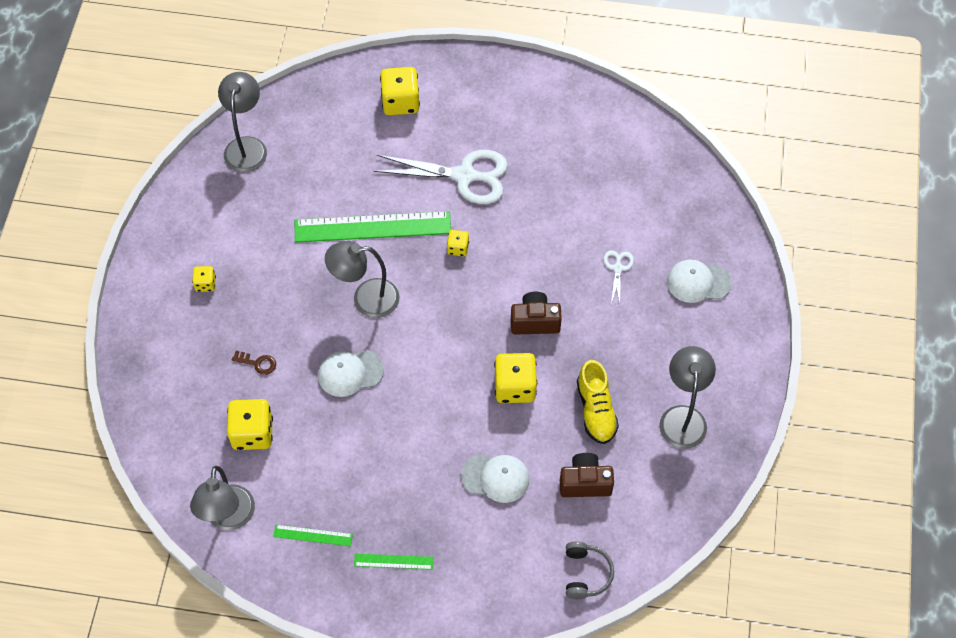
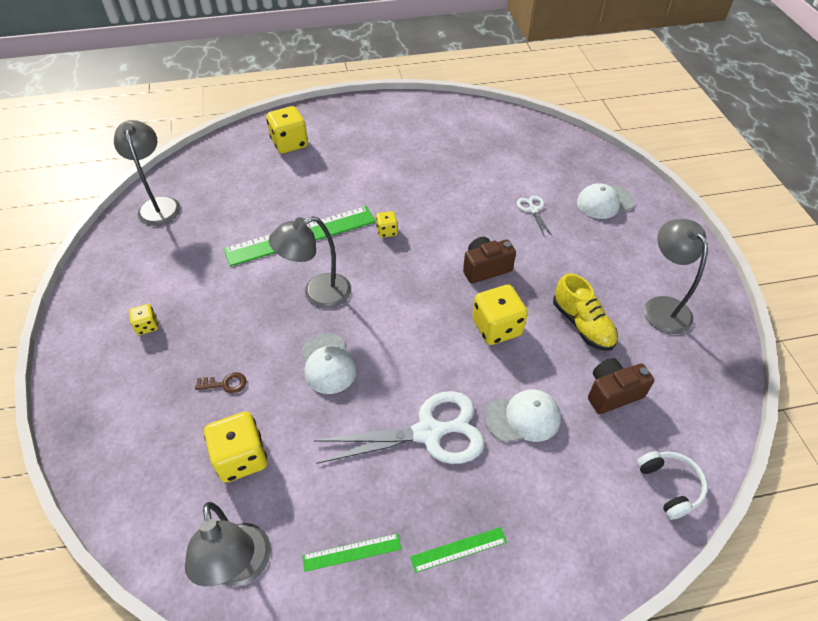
camera: 20 degrees left, 10 degrees down
(350, 373) = (328, 364): white cap -> white cap turned 75 degrees counterclockwise
(464, 176) = (367, 179): white scissors -> white scissors (428, 432)
(586, 574) = (669, 486): grey headphones -> white headphones

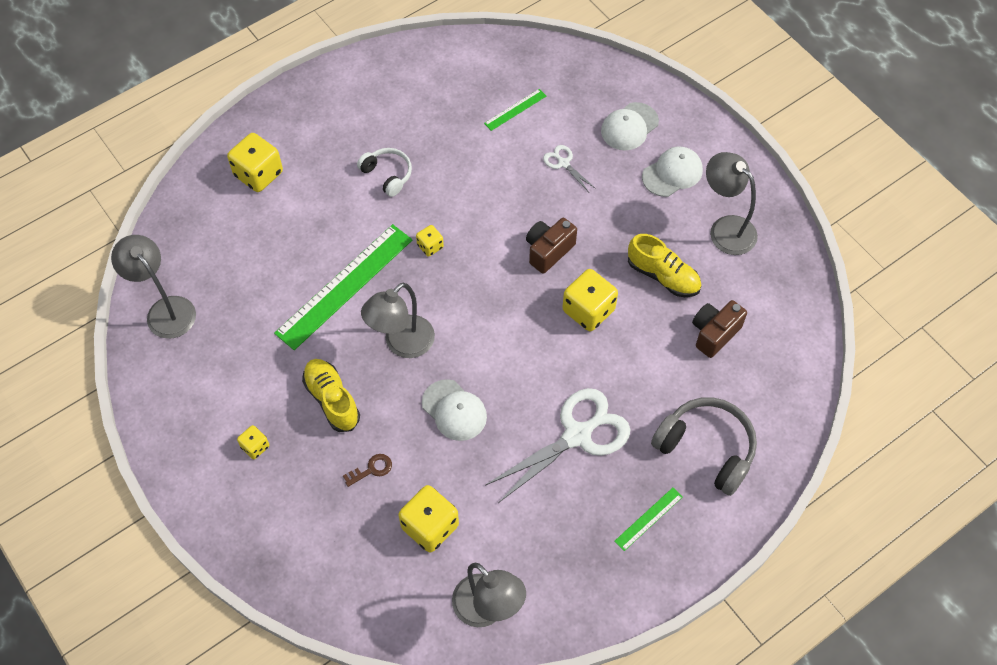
camera: 25 degrees left, 10 degrees up
(232, 314) = (332, 400): none -> yellow shoe
(352, 552) = (567, 558): green ruler -> green ruler (515, 109)
(523, 418) = (650, 388): white cap -> white cap (672, 173)
(555, 502) = (706, 449): none -> grey headphones
(669, 486) = (788, 396): white headphones -> white headphones (387, 175)

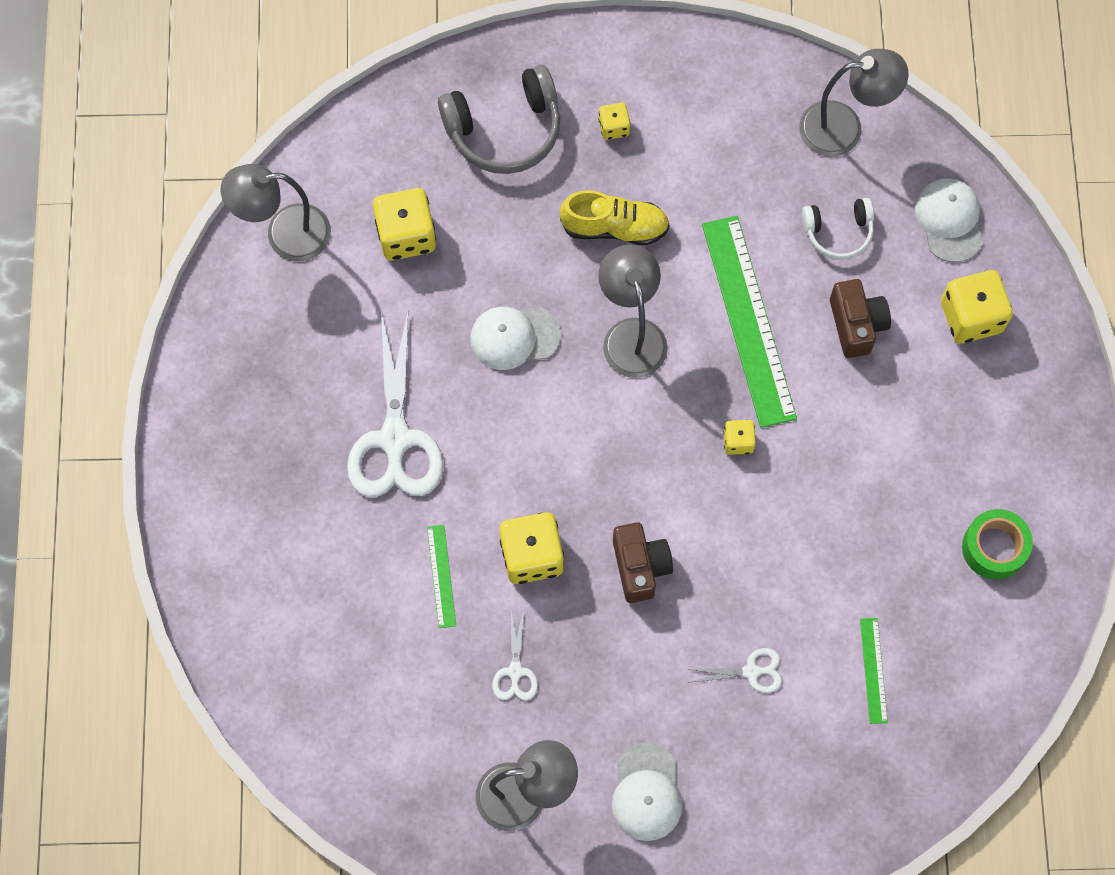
camera: 125 degrees right, 10 degrees up
(372, 469) = (508, 219): brown key -> none
(387, 175) = (873, 457): white headphones -> white headphones (838, 232)
(399, 92) = (994, 548): none -> green tape
(629, 127) = (752, 793): white cap -> white cap (949, 220)
(648, 519) = (255, 444): green ruler -> green ruler (441, 576)
(663, 276) = (515, 671): yellow shoe -> white scissors
(706, 449) = (282, 557): grey headphones -> grey headphones (504, 130)
(714, 333) = (403, 672): brown camera -> brown camera (856, 325)

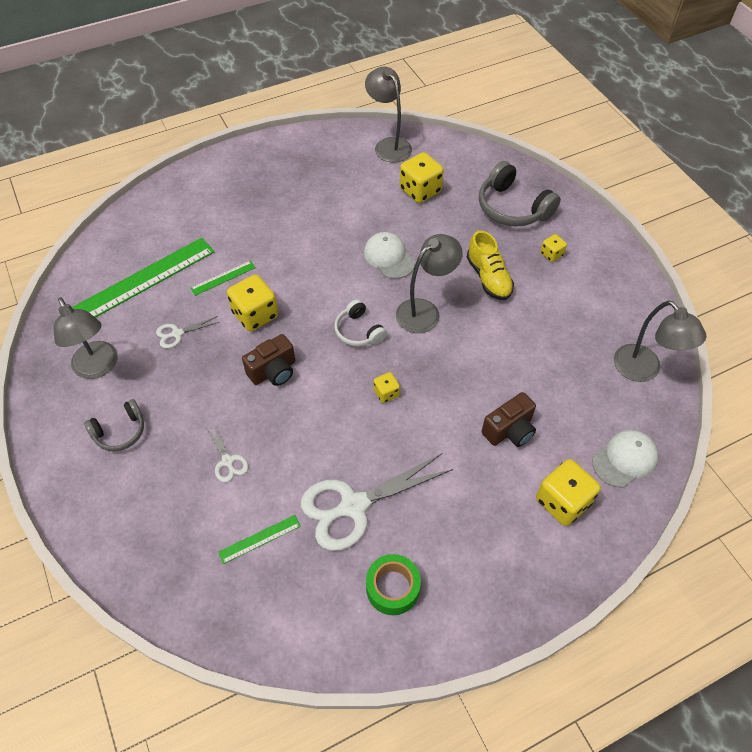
camera: 65 degrees right, 15 degrees down
(395, 439) = (297, 229): white scissors -> white scissors (354, 506)
(646, 792) = (120, 431): white cap -> grey headphones
(748, 320) = (473, 367): green ruler -> green ruler (144, 279)
(838, 232) = (567, 395): white headphones -> white headphones (358, 331)

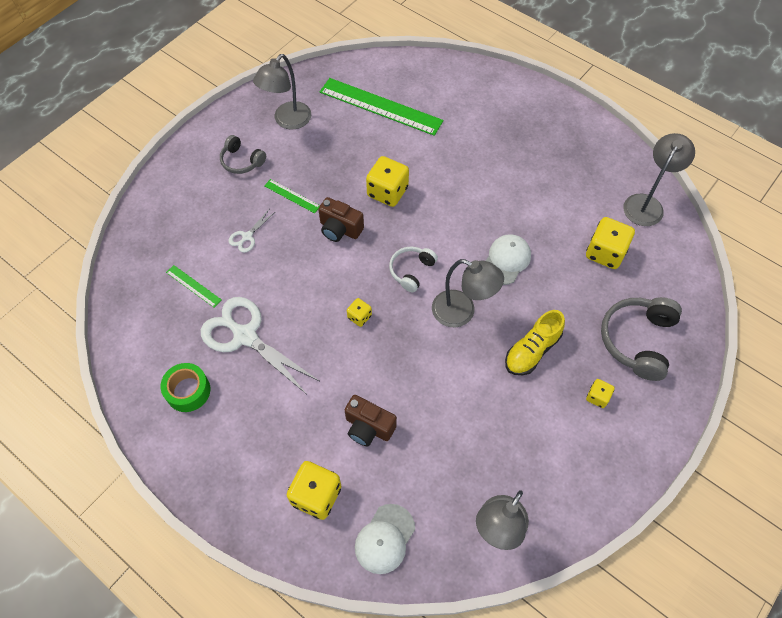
camera: 65 degrees right, 5 degrees up
(177, 333) = (342, 151): white scissors -> none
(223, 278) = (411, 154): green ruler -> green ruler (292, 196)
(625, 459) = (384, 539): white cap -> white cap turned 90 degrees clockwise

